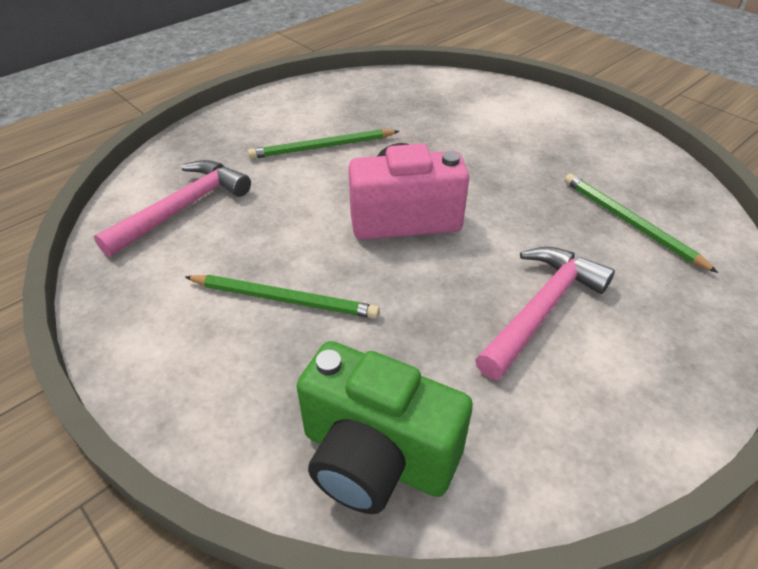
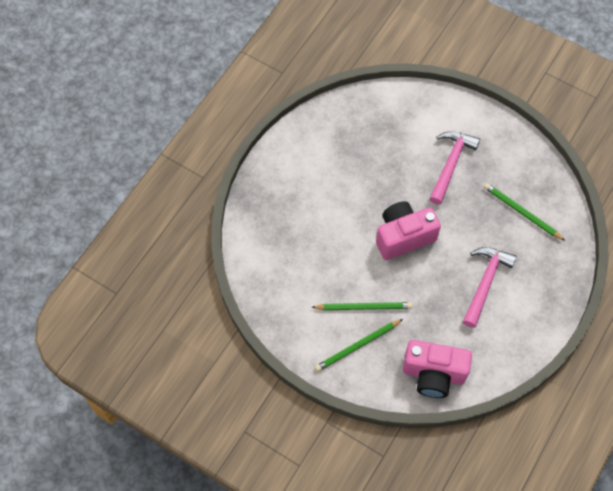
camera: 15 degrees left, 20 degrees up
(183, 208) = (281, 259): pink hammer -> pink hammer (451, 164)
(322, 147) = (336, 188): green pencil -> green pencil (357, 346)
(376, 457) = (433, 374): green camera -> pink camera

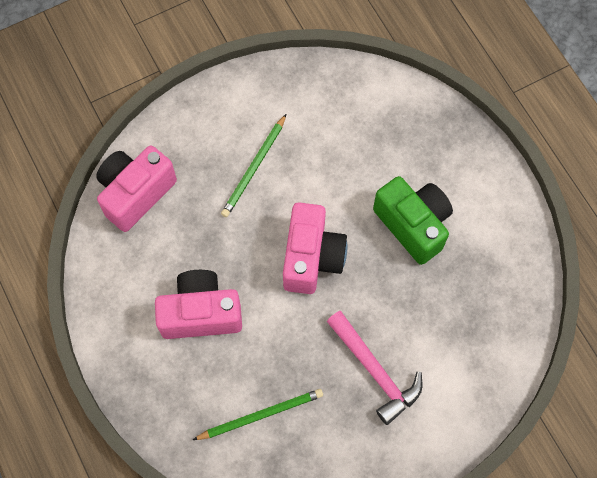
camera: 120 degrees right, 5 degrees up
(341, 189) = (413, 225): none -> green camera
(357, 346) = (215, 137): green pencil -> none
(485, 282) = (201, 313): pink hammer -> pink camera

